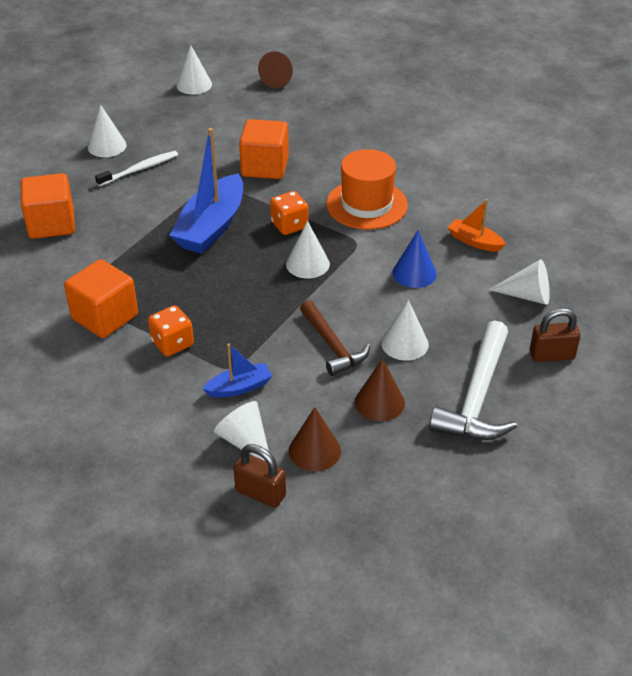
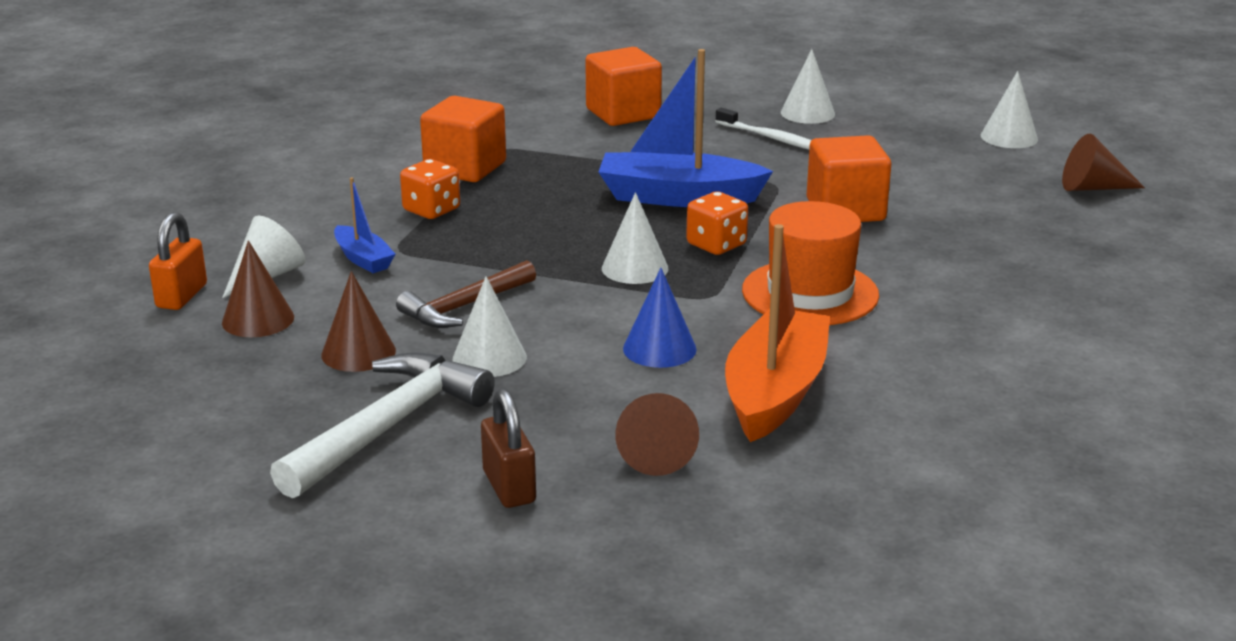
camera: 75 degrees right, 15 degrees down
(260, 493) = (182, 296): brown padlock -> orange padlock
(474, 241) = (775, 392): orange boat -> orange boat, size x1.98
(477, 397) = (389, 426): white hammer -> white hammer turned 120 degrees clockwise
(527, 295) = (655, 453): white cone -> brown cone

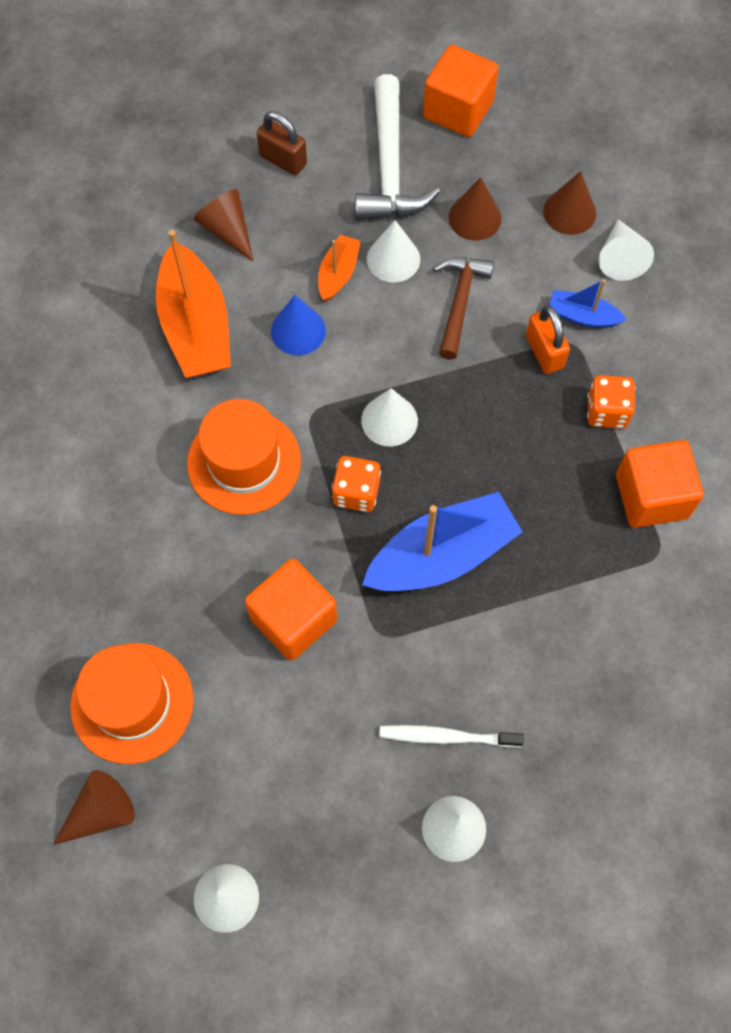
camera: 145 degrees right, 40 degrees up
(182, 296) = (644, 206): orange padlock -> orange padlock (544, 352)
(564, 370) = (338, 273): none -> orange boat
(623, 113) = (622, 703): orange cube -> orange cube (458, 110)
(1031, 219) = (132, 703): none -> orange hat

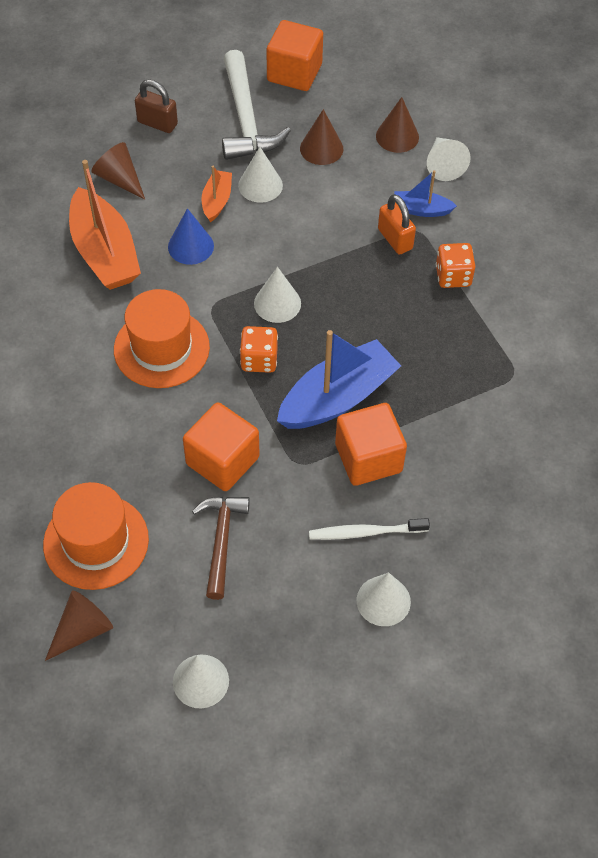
camera: 10 degrees left, 10 degrees down
(459, 302) = (320, 210): brown hammer -> brown hammer (221, 540)
(651, 496) = (500, 333): orange cube -> orange cube (368, 458)

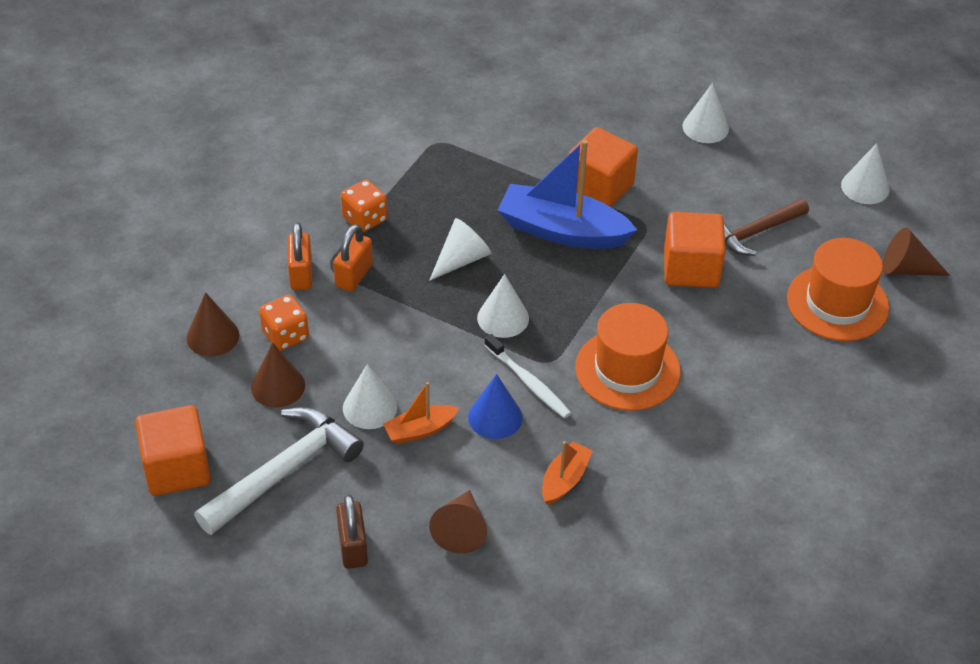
camera: 125 degrees left, 10 degrees down
(105, 253) = (564, 480): orange boat -> orange boat, size x0.51
(259, 360) = (574, 298): orange dice -> orange dice (285, 335)
(366, 532) = (663, 160): white toothbrush -> white toothbrush (528, 382)
(421, 210) = (301, 274): blue boat -> orange padlock
(443, 165) = (226, 284): white cone -> white cone (461, 259)

